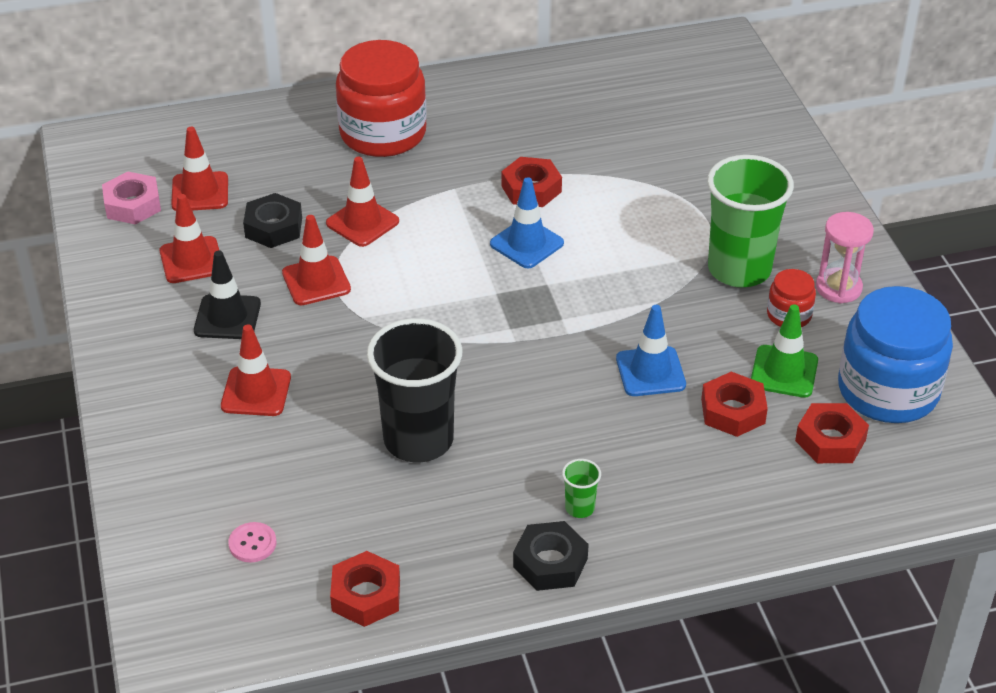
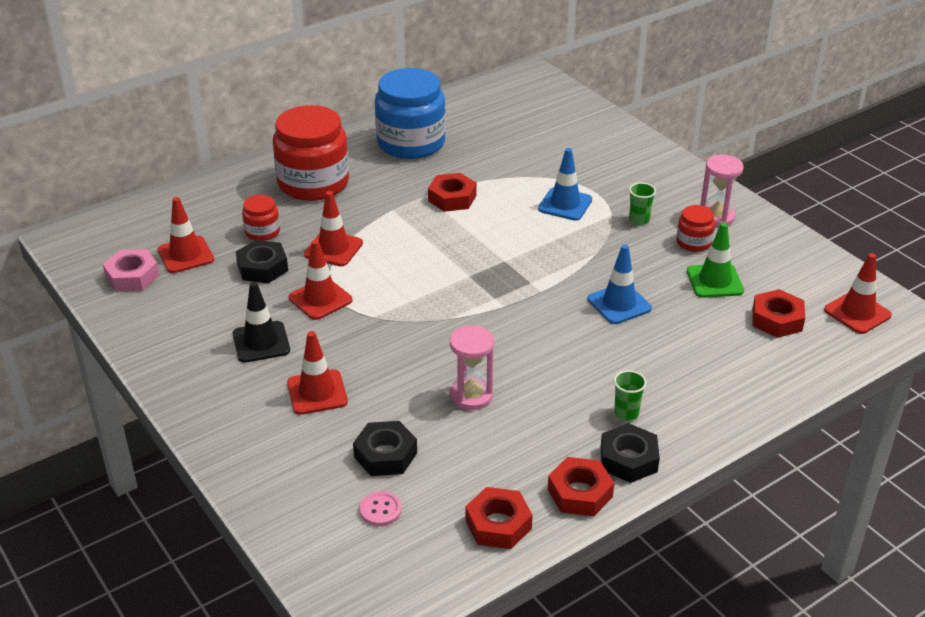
camera: 20 degrees left, 5 degrees down
(191, 260) = (206, 306): red traffic cone -> red traffic cone (857, 313)
(290, 483) = (385, 455): none -> black nut
(295, 183) = (262, 232): none -> red jar
(418, 440) = (471, 395): black cup -> pink hourglass
(526, 243) = (471, 236): blue traffic cone -> blue traffic cone (565, 204)
(733, 411) = (695, 316): red nut -> red nut (580, 493)
(739, 269) = (639, 220): green cup -> green cup, size x0.41
(888, 390) = (794, 276): blue jar -> blue jar (411, 143)

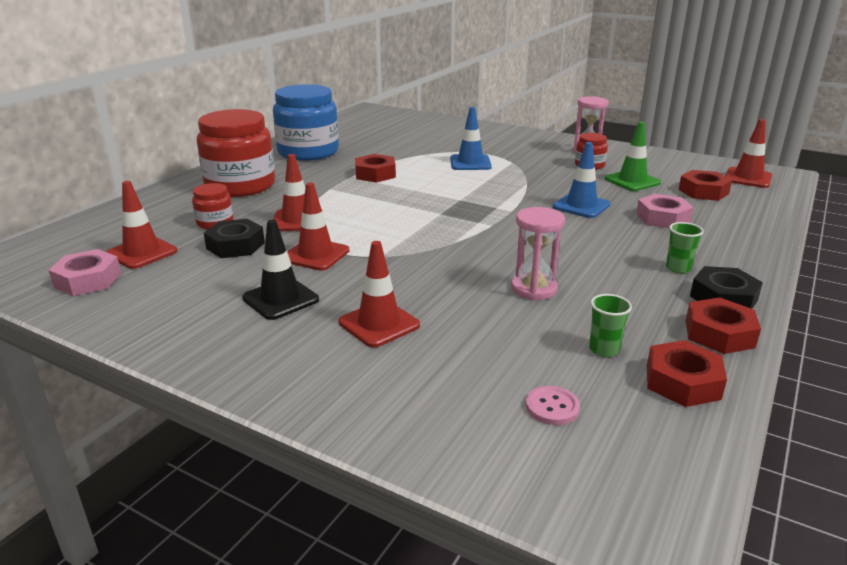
camera: 25 degrees left, 10 degrees down
(385, 455) = (503, 356): black nut -> none
(639, 220) = (535, 161): green cup -> green cup (604, 349)
(685, 345) = (662, 218): none -> pink nut

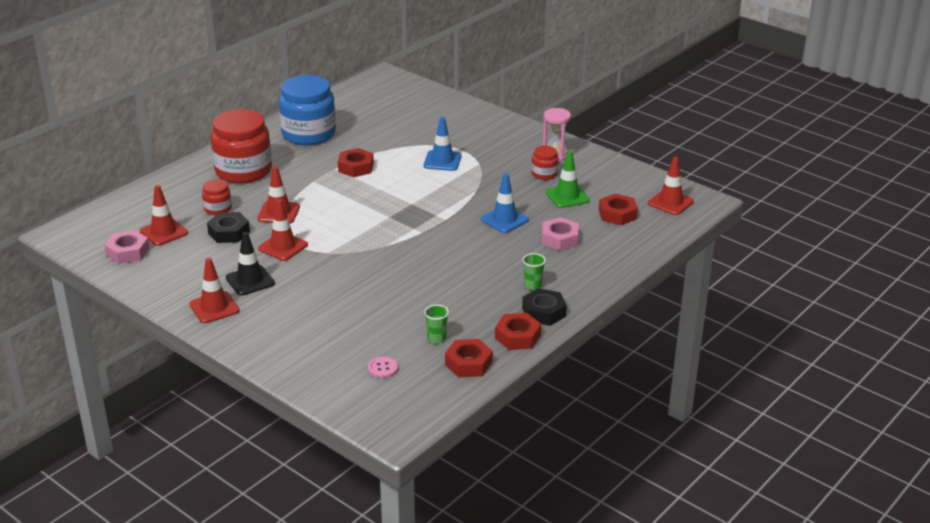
camera: 10 degrees right, 5 degrees up
(379, 324) = (306, 306): red traffic cone -> red traffic cone (214, 307)
(534, 289) = (420, 291): pink hourglass -> none

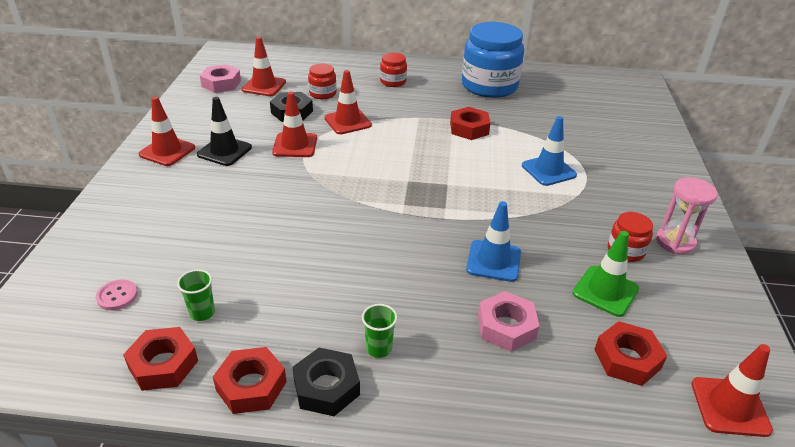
camera: 55 degrees right, 5 degrees up
(243, 171) = (393, 81): red jar -> red jar, size x0.46

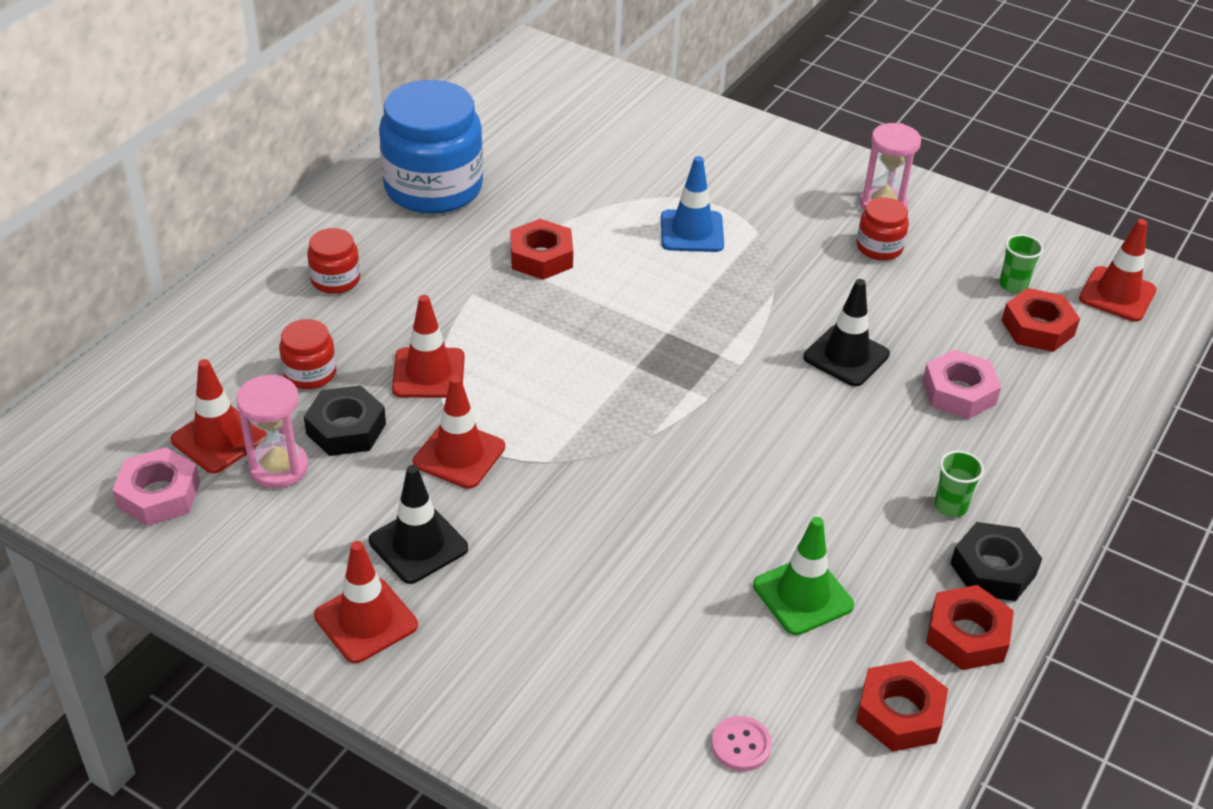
camera: 65 degrees left, 5 degrees up
(202, 313) = (818, 656): green cup -> green cup (1013, 285)
(255, 104) = (279, 468): none -> pink hourglass
(493, 261) = (846, 356): blue traffic cone -> black traffic cone
(605, 291) = (936, 294): green traffic cone -> green traffic cone (803, 595)

